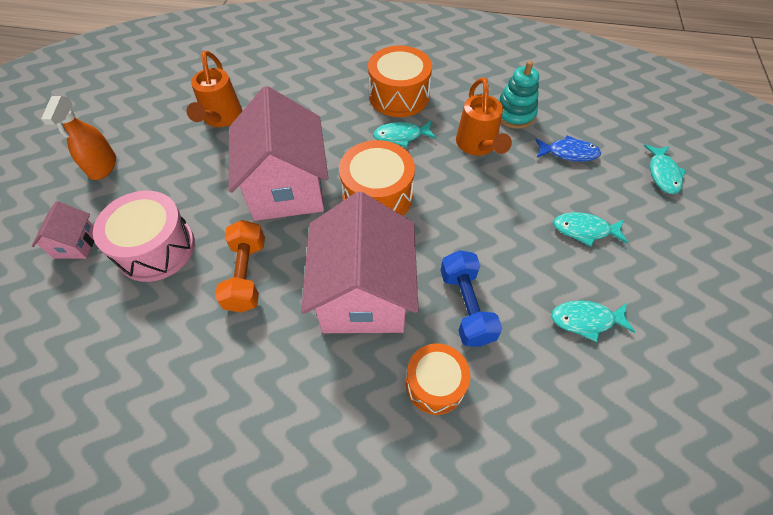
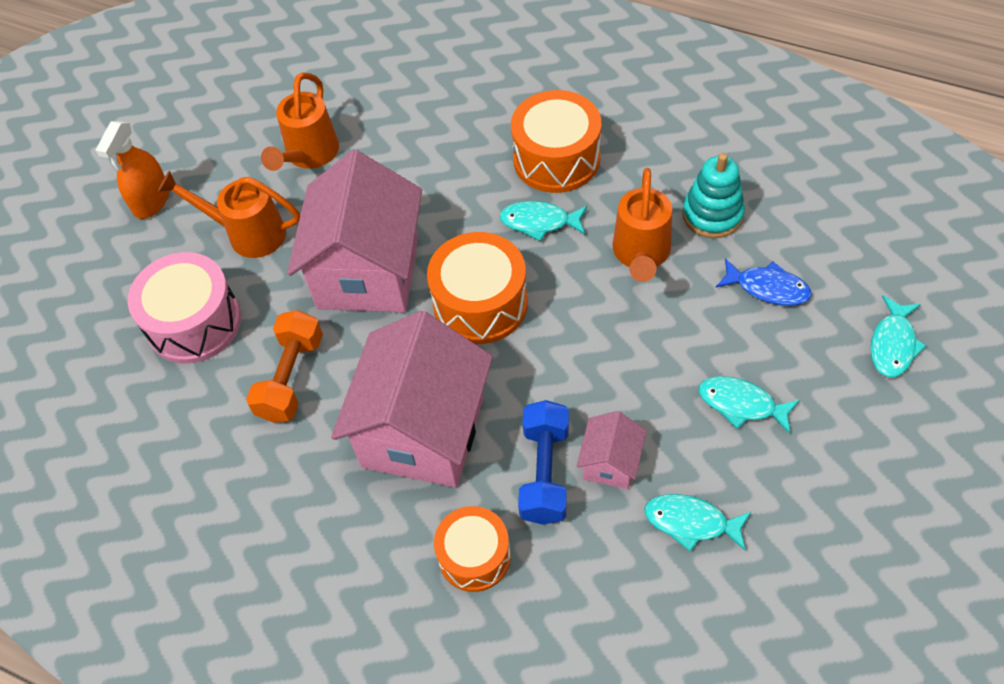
camera: 20 degrees right, 0 degrees up
(76, 244) = (105, 299): pink house -> pink house (610, 463)
(186, 177) = (248, 233): none -> orange watering can

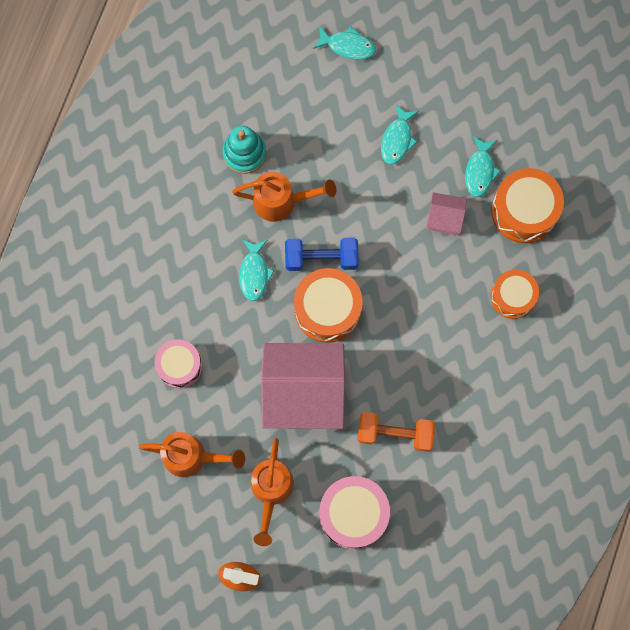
camera: 100 degrees left, 20 degrees up
(423, 432) = (430, 338): pink house -> none
(424, 144) = (179, 366): none -> pink drum
(545, 472) = (453, 258): blue dumbbell -> blue dumbbell (321, 258)
(556, 159) = (193, 264): orange drum -> orange drum (524, 211)
(768, 288) = (307, 119): blue fish -> none

